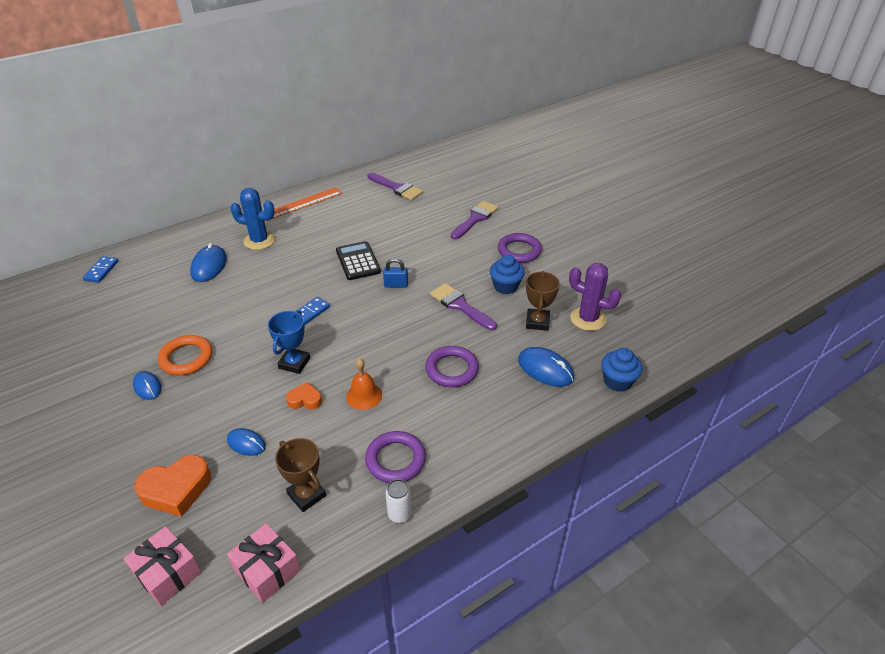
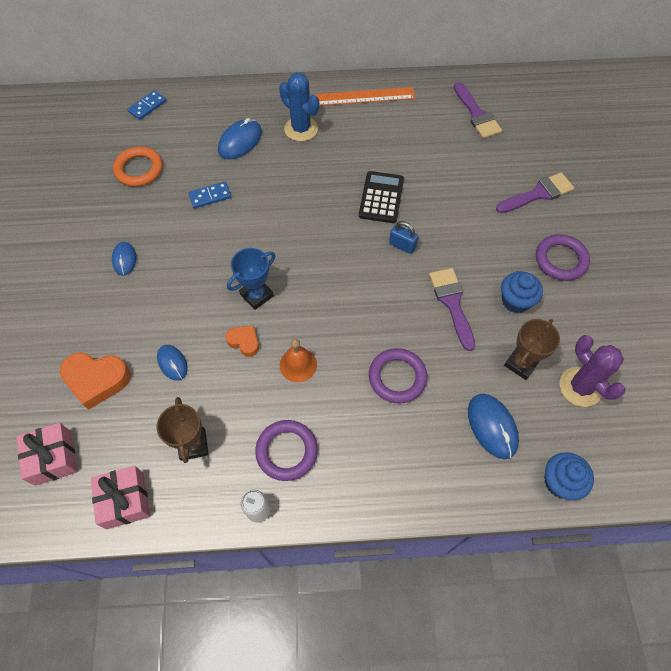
camera: 30 degrees right, 20 degrees up
(186, 358) = (169, 243): orange ring -> orange ring (139, 169)
(310, 313) = (301, 242): blue domino -> blue domino (210, 196)

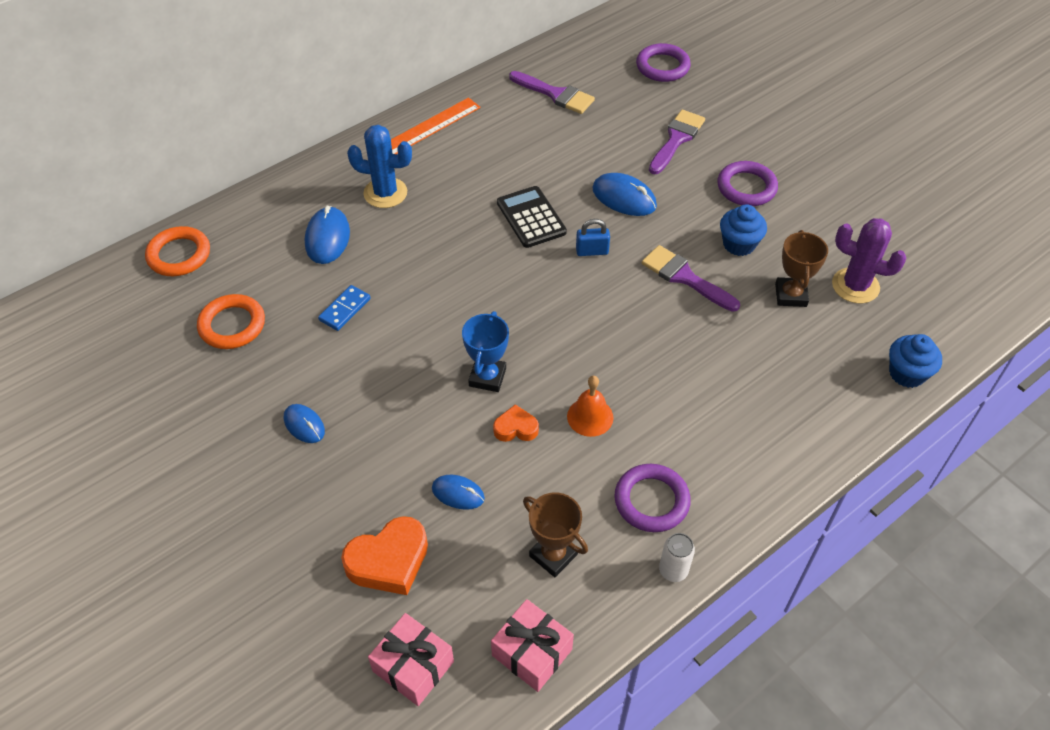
camera: 35 degrees left, 10 degrees down
(147, 106) = (179, 255): blue domino -> orange ring
(397, 377) = (694, 371): purple ring -> purple ring (662, 66)
(492, 426) = (813, 363): blue mouse -> blue mouse (624, 198)

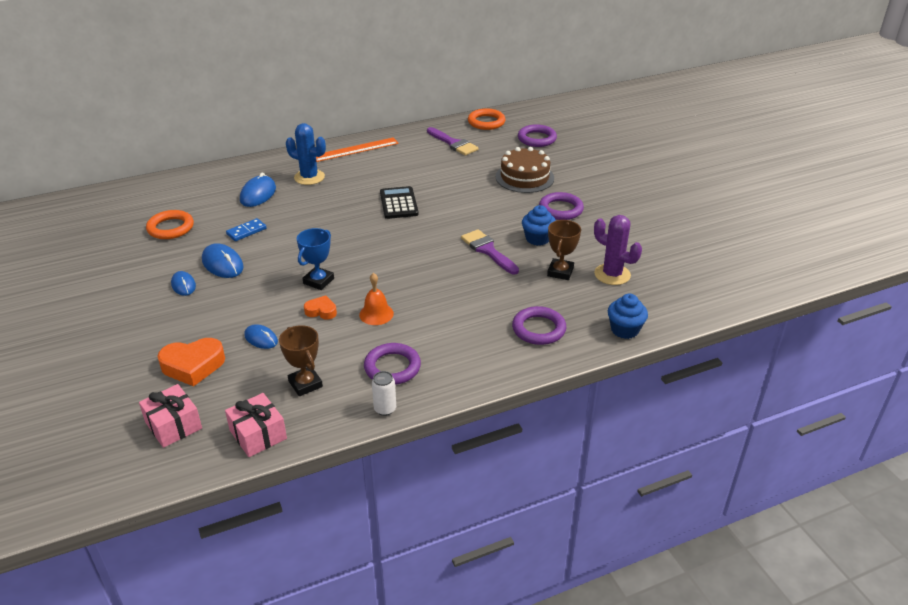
camera: 15 degrees right, 15 degrees down
(179, 255) = (160, 189): orange ring -> orange ring (486, 122)
(592, 251) = (430, 227): blue padlock -> none
(624, 198) = (469, 202): blue mouse -> blue mouse (222, 264)
(676, 139) = (524, 177): purple brush -> brown cake
(804, 395) = (538, 329): none -> purple ring

